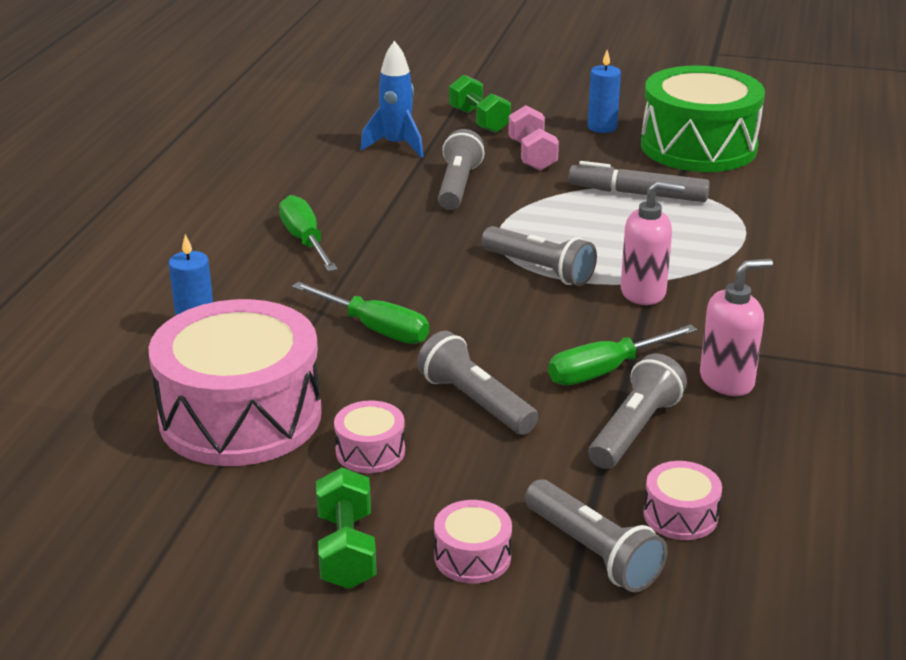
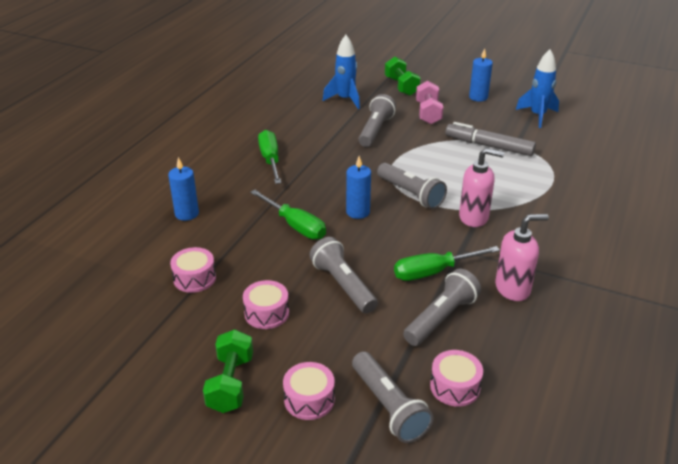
camera: 10 degrees right, 5 degrees up
(240, 416) = (194, 278): pink drum -> pink drum, size x0.42
(466, 301) = (358, 212): none -> blue candle
(698, 146) = (537, 116): green drum -> blue rocket

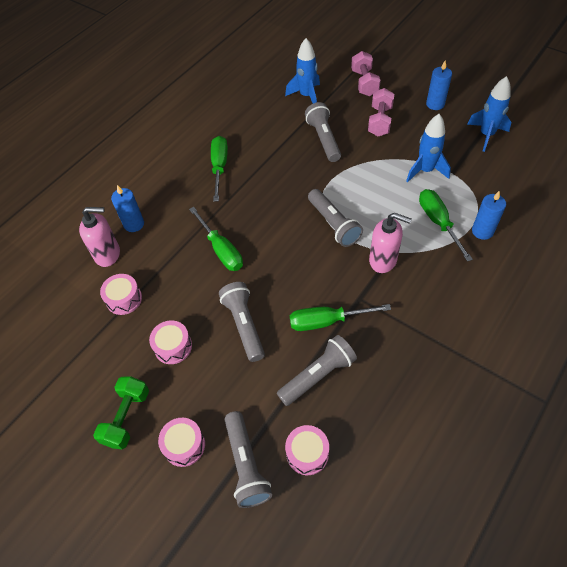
camera: 15 degrees right, 20 degrees up
(358, 212) = (280, 240): blue candle -> blue candle (482, 231)
(375, 130) = (323, 139): grey flashlight -> grey flashlight turned 45 degrees counterclockwise
(401, 86) = (364, 83): green dumbbell -> pink dumbbell
(489, 146) = (425, 171): grey marker -> blue rocket
(513, 288) = (392, 351): pink soap dispenser -> pink soap dispenser (108, 254)
(518, 183) = (438, 222): none -> green screwdriver

